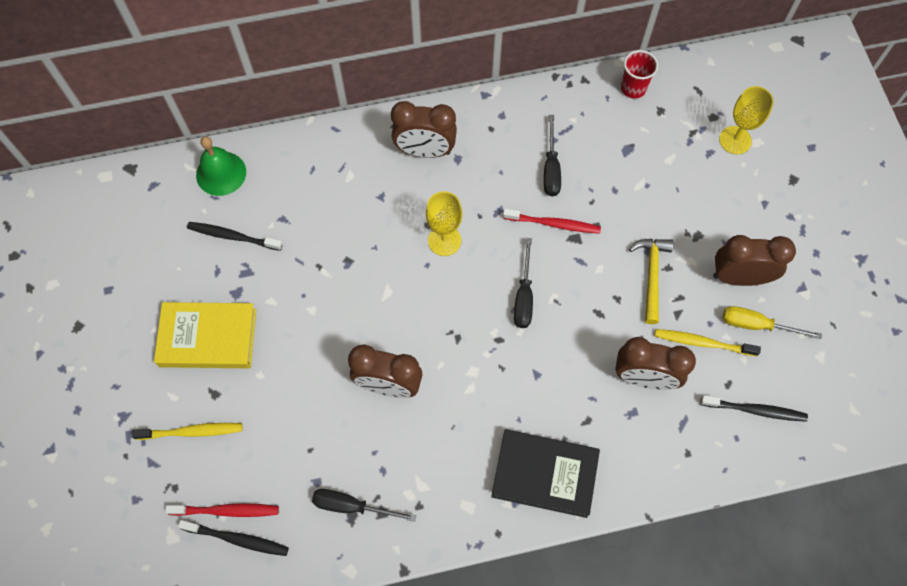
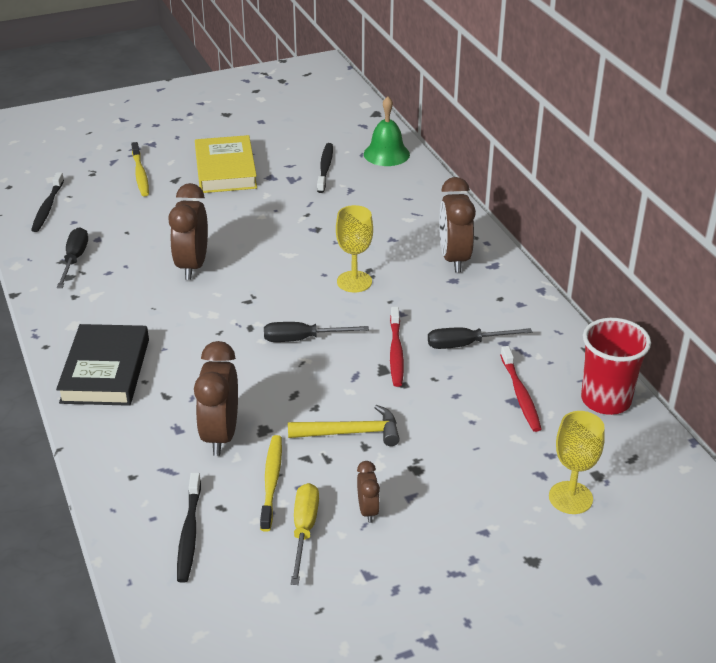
camera: 80 degrees right, 30 degrees down
(227, 511) = (72, 199): red toothbrush -> red toothbrush (520, 395)
(633, 88) = (605, 400): red cup -> red cup, size x1.53
(739, 277) = (368, 510): brown clock -> brown clock, size x0.52

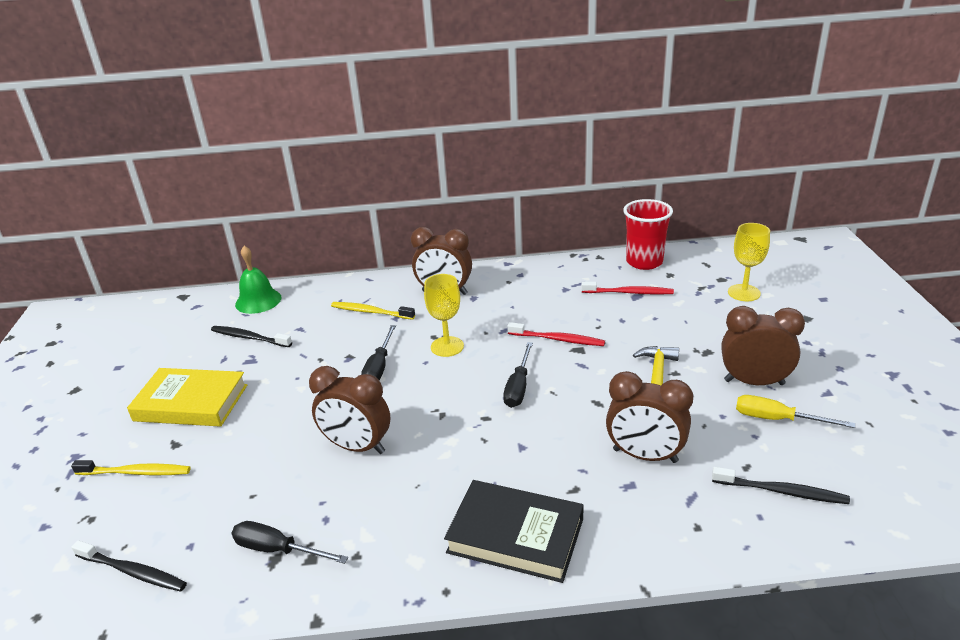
camera: 70 degrees left, 5 degrees down
(271, 481) = (714, 430): yellow toothbrush -> yellow toothbrush (370, 312)
(368, 510) = (754, 382): brown clock -> brown clock, size x1.94
(466, 344) = (560, 305): black screwdriver -> black screwdriver (379, 367)

